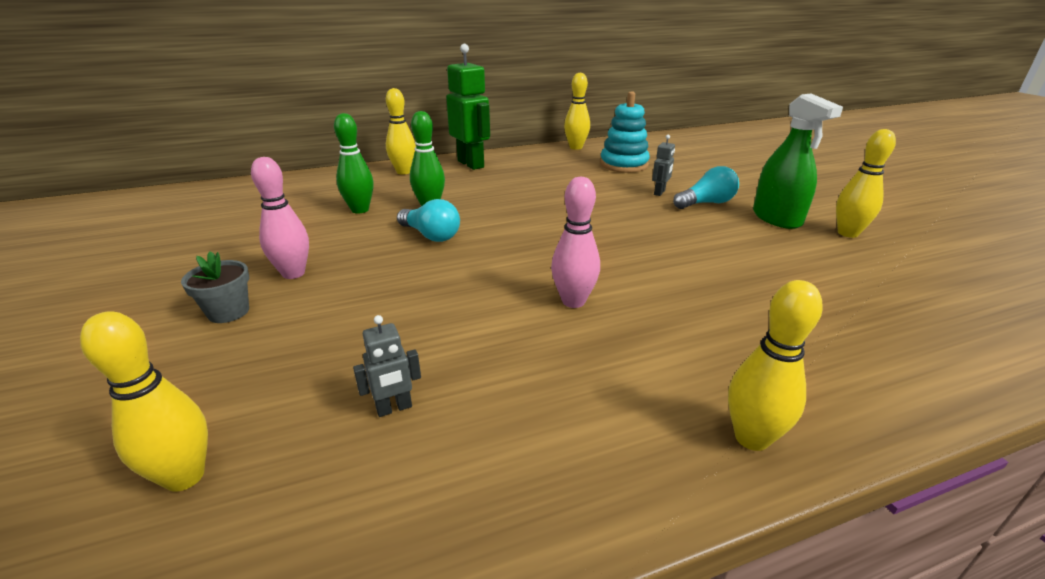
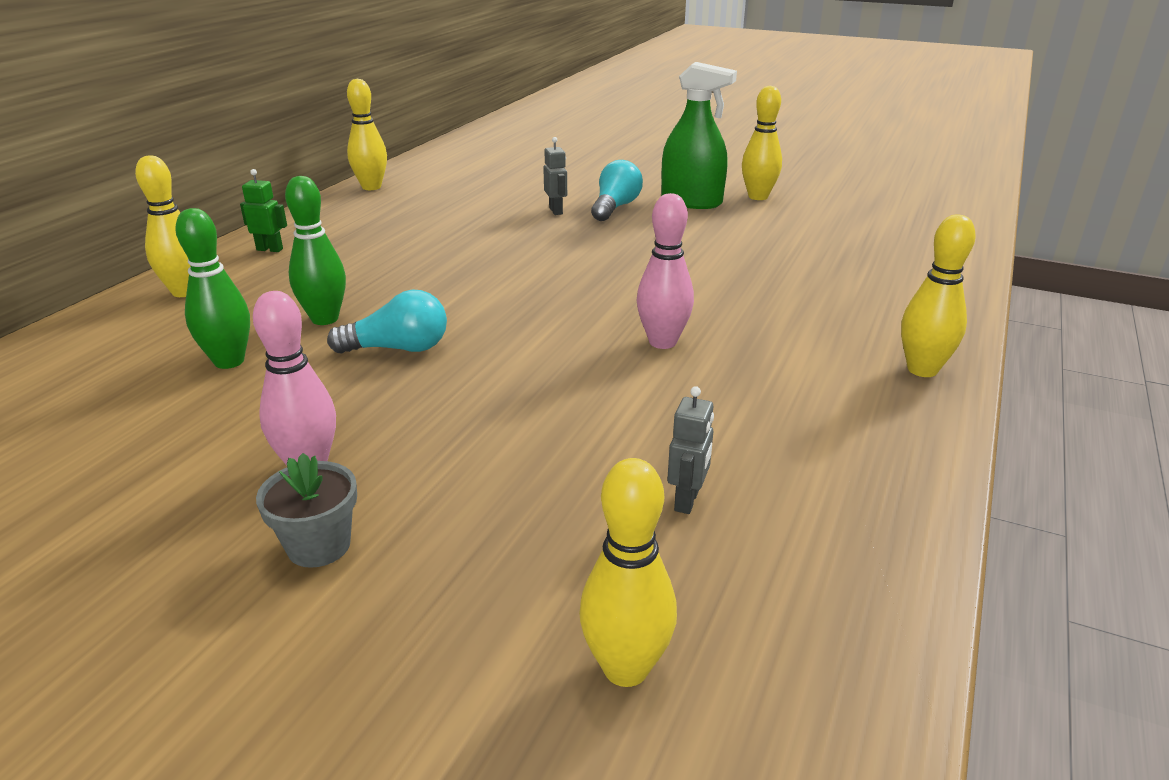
camera: 45 degrees left, 0 degrees up
(471, 164) = (270, 249): green robot -> green robot, size x0.46
(624, 165) = (466, 192): turquoise stacking toy -> none

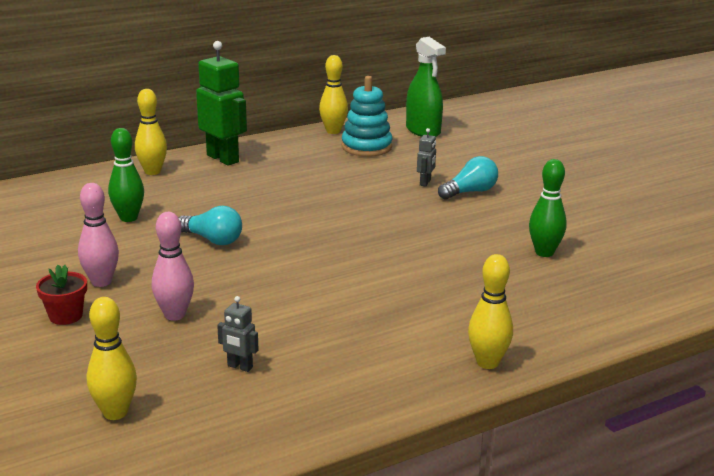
camera: 35 degrees right, 5 degrees down
(270, 249) = (223, 158): green robot -> green robot, size x2.17
(319, 545) = (66, 316): grey flower pot -> red flower pot
(325, 319) = (199, 210): green bowling pin -> green bowling pin (544, 252)
(436, 193) = (366, 147): none -> turquoise stacking toy
(662, 342) = (356, 288): pink bowling pin -> pink bowling pin (175, 315)
(687, 501) = (240, 367): grey robot -> grey robot turned 60 degrees clockwise
(691, 202) = (533, 204): green spray bottle -> green spray bottle (423, 130)
(758, 197) = (592, 215): yellow bowling pin -> none

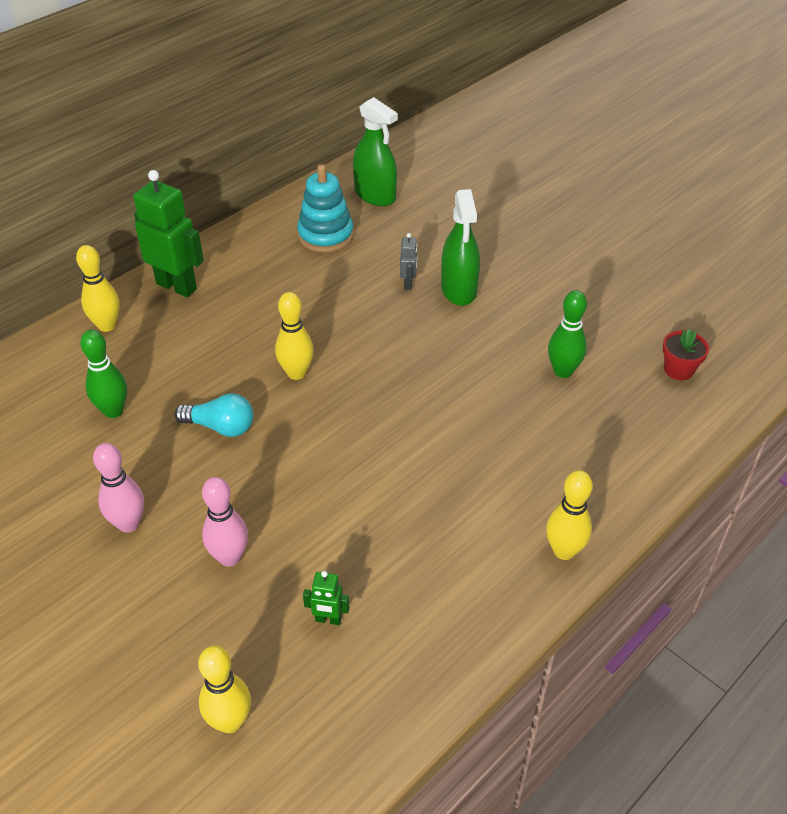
camera: 15 degrees left, 20 degrees up
(66, 316) = (113, 588): red flower pot -> red flower pot (678, 370)
(240, 367) = (328, 619): grey robot -> green robot
(333, 131) = (279, 214): yellow bowling pin -> yellow bowling pin (296, 373)
(470, 192) = (459, 289): turquoise light bulb -> green spray bottle

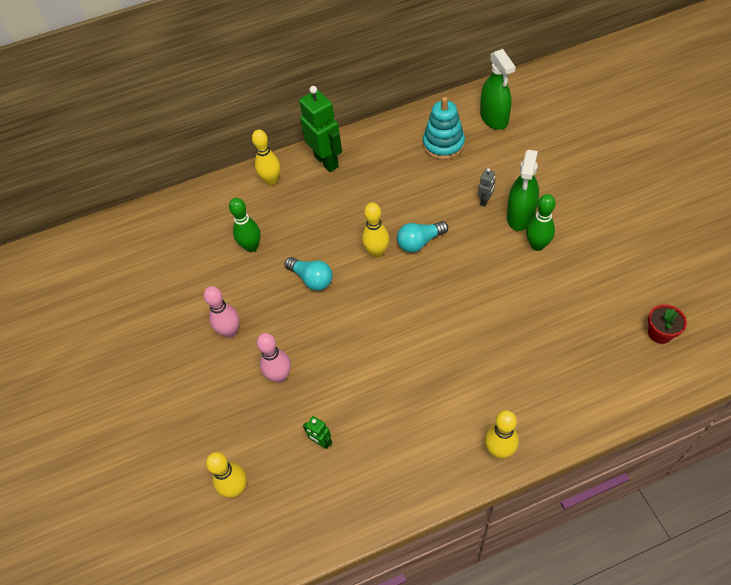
camera: 30 degrees right, 10 degrees up
(348, 348) = (419, 242): none -> turquoise light bulb
(563, 371) = (567, 307): green bowling pin -> green bowling pin (537, 245)

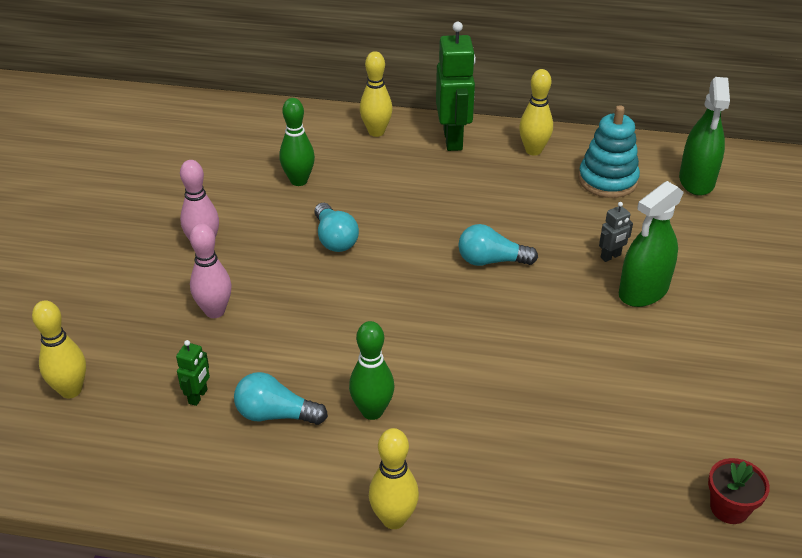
camera: 25 degrees right, 15 degrees down
(321, 442) = (198, 396): green robot -> green robot turned 135 degrees counterclockwise
(377, 252) = (431, 248): yellow bowling pin -> yellow bowling pin (533, 150)
(378, 425) = (275, 414): none -> turquoise light bulb
(537, 245) = (639, 331): green bowling pin -> green bowling pin (372, 411)

